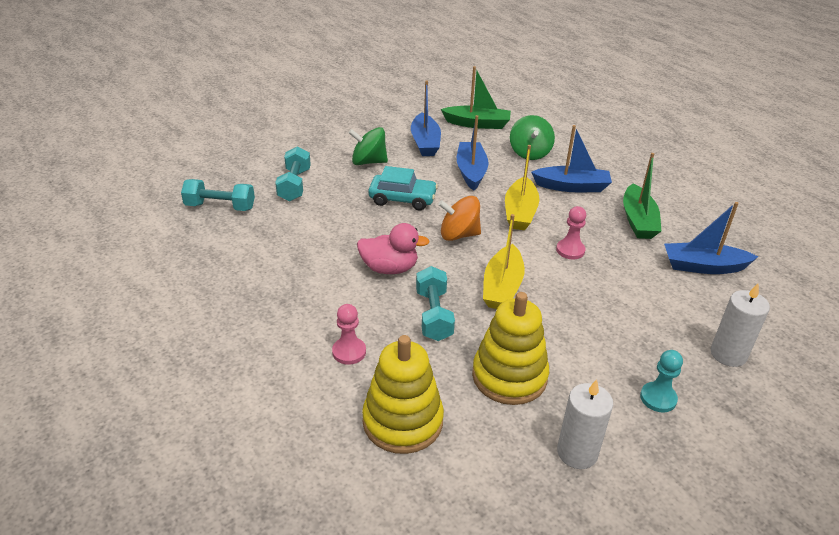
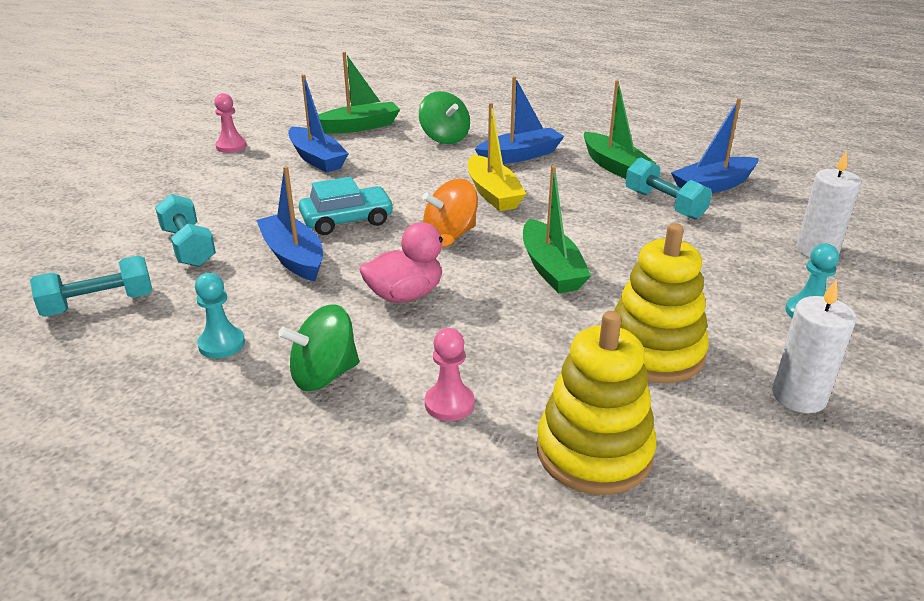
camera: 30 degrees left, 5 degrees down
(261, 259) = (221, 344): none -> turquoise pawn
(368, 162) = (265, 195): green spinning top -> green spinning top (324, 375)
(434, 315) = (508, 324): turquoise dumbbell -> turquoise dumbbell (664, 204)
(471, 172) = (399, 172): blue boat -> blue boat (293, 257)
(502, 287) = (551, 269): yellow boat -> green boat
(570, 250) = (581, 211): pink pawn -> pink pawn (231, 146)

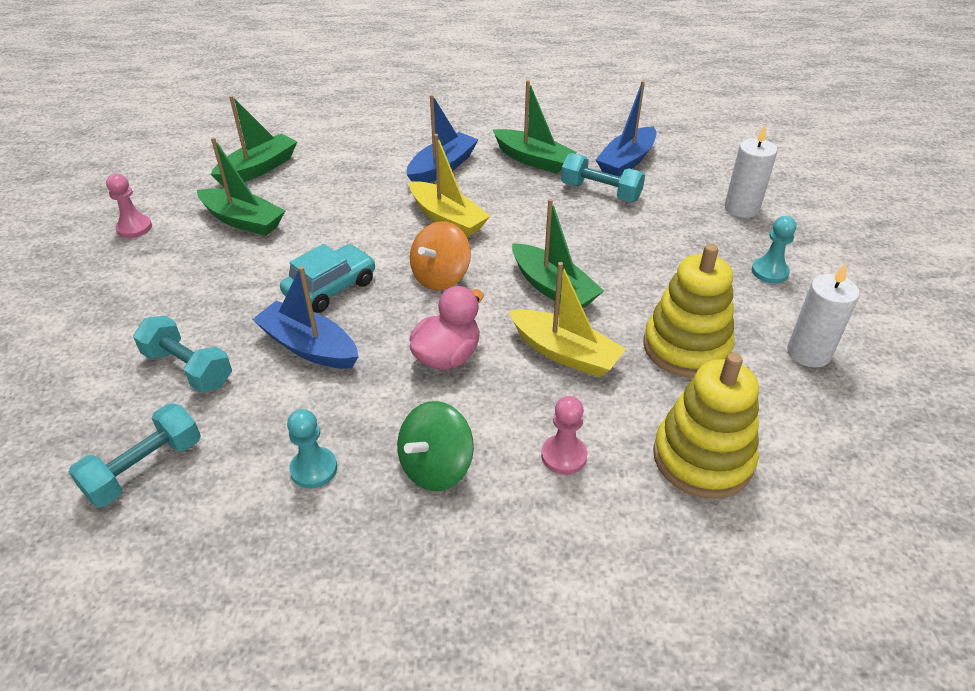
camera: 25 degrees left, 10 degrees up
(317, 159) = (243, 221): blue boat -> green boat
(444, 138) = (356, 163): green spinning top -> none
(519, 322) = (564, 353): none -> yellow boat

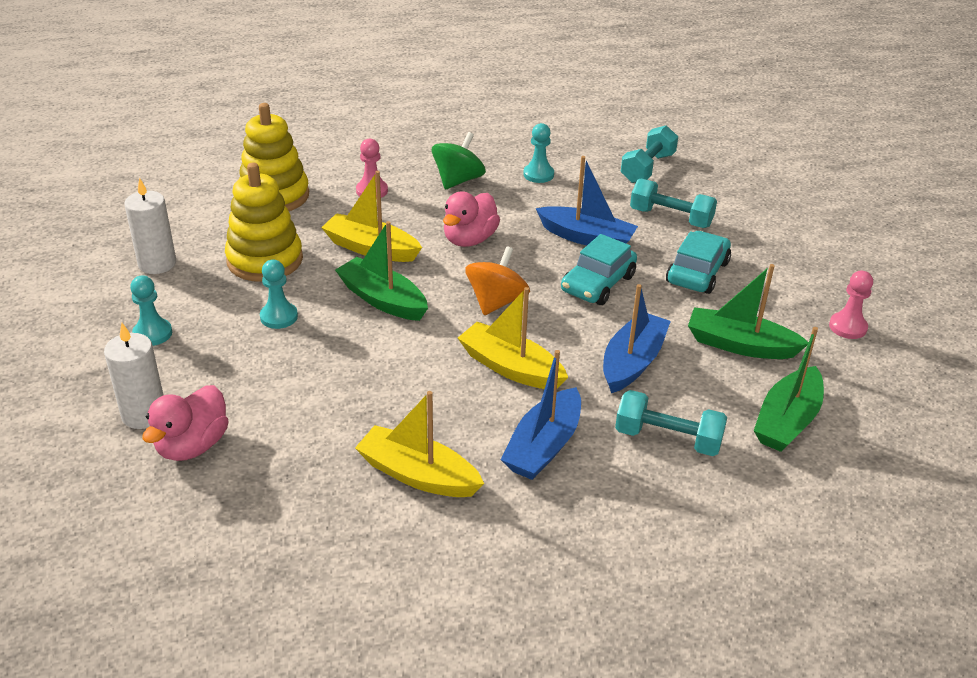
camera: 170 degrees right, 5 degrees down
(220, 292) = (697, 272): none -> turquoise car
(533, 160) = (418, 475): green boat -> yellow boat
(600, 192) = (324, 424): turquoise dumbbell -> turquoise dumbbell (668, 439)
(626, 161) = (279, 485): blue boat -> blue boat (632, 362)
(654, 279) = (279, 317): none -> turquoise pawn
(695, 186) = (192, 446): none -> pink duck

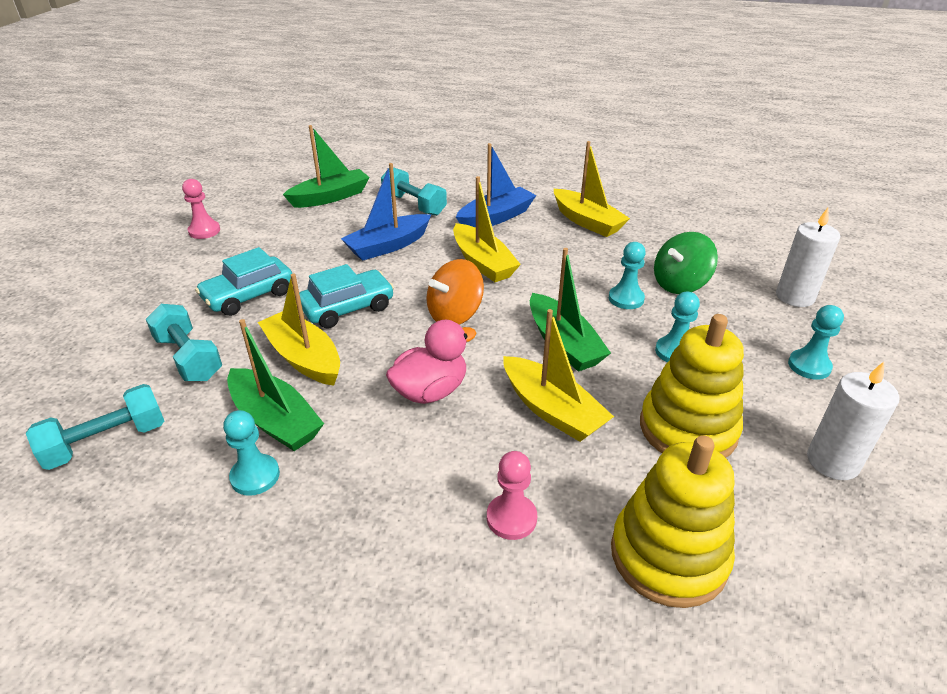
camera: 155 degrees left, 0 degrees up
(192, 446) = (748, 268): pink duck -> none
(336, 362) = (626, 299): none -> turquoise pawn
(458, 180) = (374, 500): green spinning top -> green spinning top (680, 284)
(586, 238) = (304, 358): blue boat -> yellow boat
(740, 345) = (297, 238): green boat -> green boat (275, 420)

